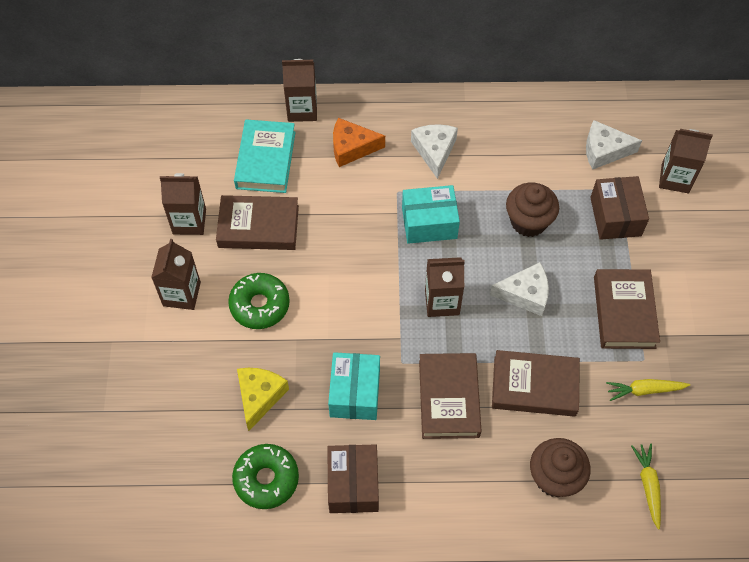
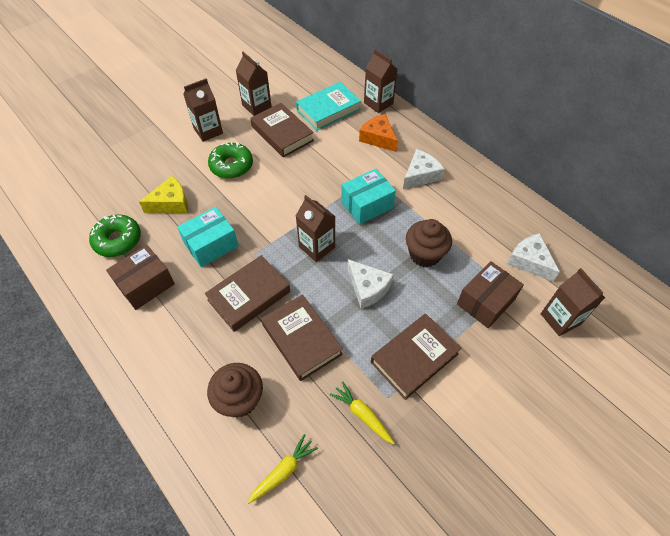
camera: 50 degrees right, 5 degrees down
(429, 223) = (367, 205): turquoise box -> turquoise box turned 75 degrees counterclockwise

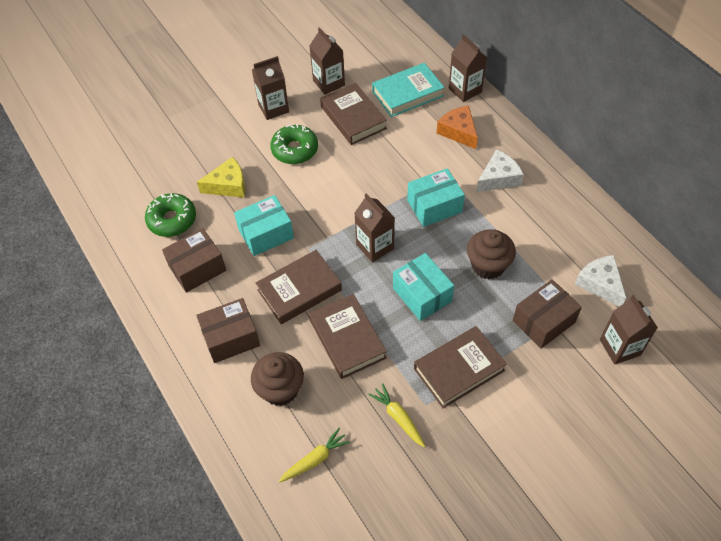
camera: 10 degrees right, 0 degrees up
(184, 351) = (231, 338): none -> brown box
(367, 288) = (422, 295): white cheese -> turquoise box

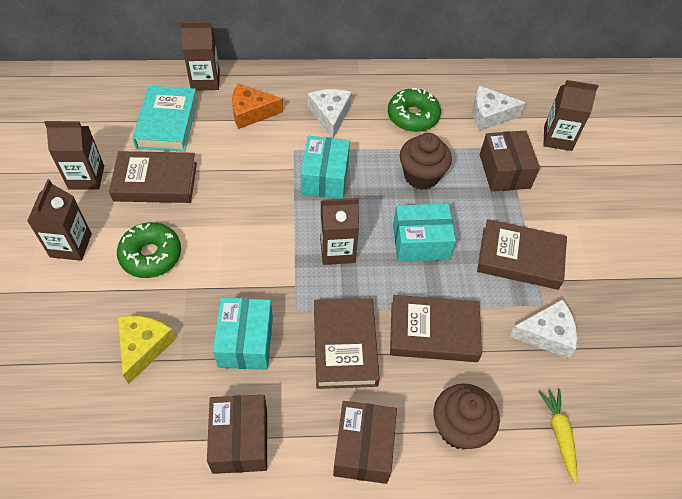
camera: 65 degrees left, 0 degrees up
(172, 220) = (144, 436): green donut -> green donut (413, 116)
(398, 417) = (546, 334): yellow carrot -> white cheese
(459, 369) = (520, 258): brown book -> brown book turned 75 degrees counterclockwise

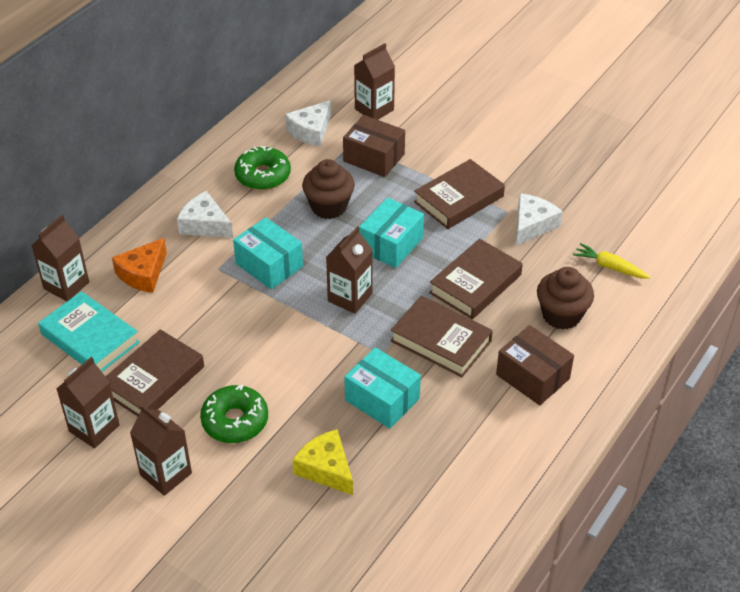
camera: 50 degrees left, 10 degrees down
(240, 440) = (465, 446): brown box -> none

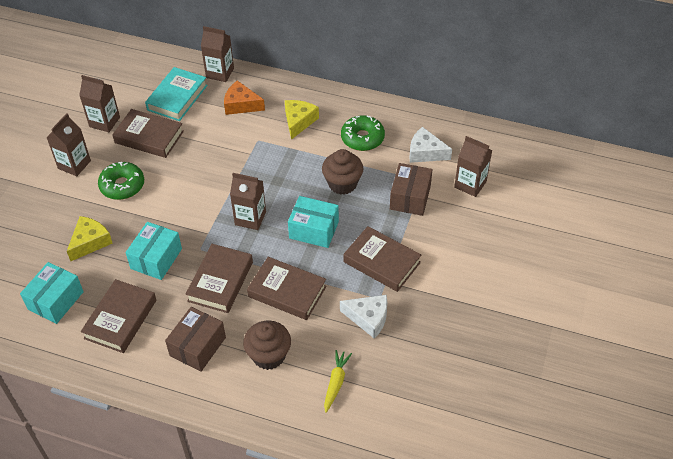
camera: 75 degrees right, 5 degrees up
(205, 224) = (299, 121): white cheese -> yellow cheese
(269, 265) = (269, 166): turquoise box -> turquoise box (55, 300)
(470, 448) = (120, 319): none -> brown book

